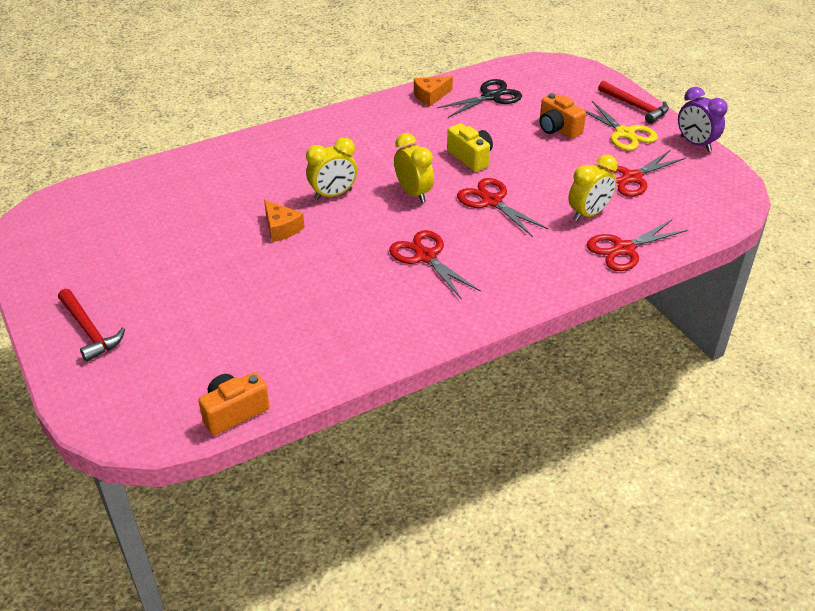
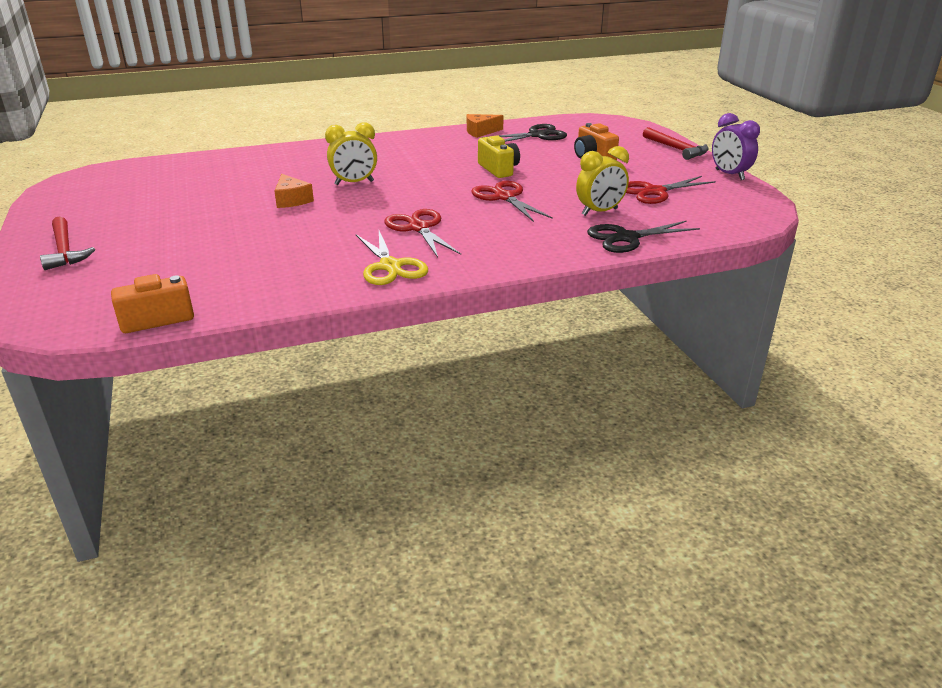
camera: 10 degrees right, 10 degrees down
(413, 193) = (431, 187): yellow clock -> none
(624, 133) = (658, 164): yellow scissors -> yellow scissors (390, 266)
(624, 249) = (626, 238): red scissors -> black scissors

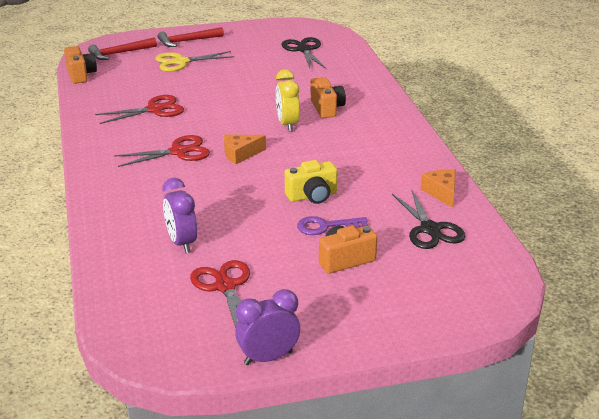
camera: 95 degrees right, 0 degrees up
(291, 200) = (254, 101): orange cheese -> orange cheese (240, 154)
(317, 168) = (327, 108): none -> orange camera
(390, 266) = (113, 140): yellow scissors -> yellow scissors (181, 62)
(504, 197) = (234, 194): red scissors -> red scissors (154, 109)
(547, 164) = (326, 226): none -> purple key
(599, 212) = (182, 243): yellow clock -> purple clock
(626, 238) = (116, 249): black scissors -> black scissors (304, 50)
(676, 149) = (374, 333): red hammer -> red hammer (119, 53)

